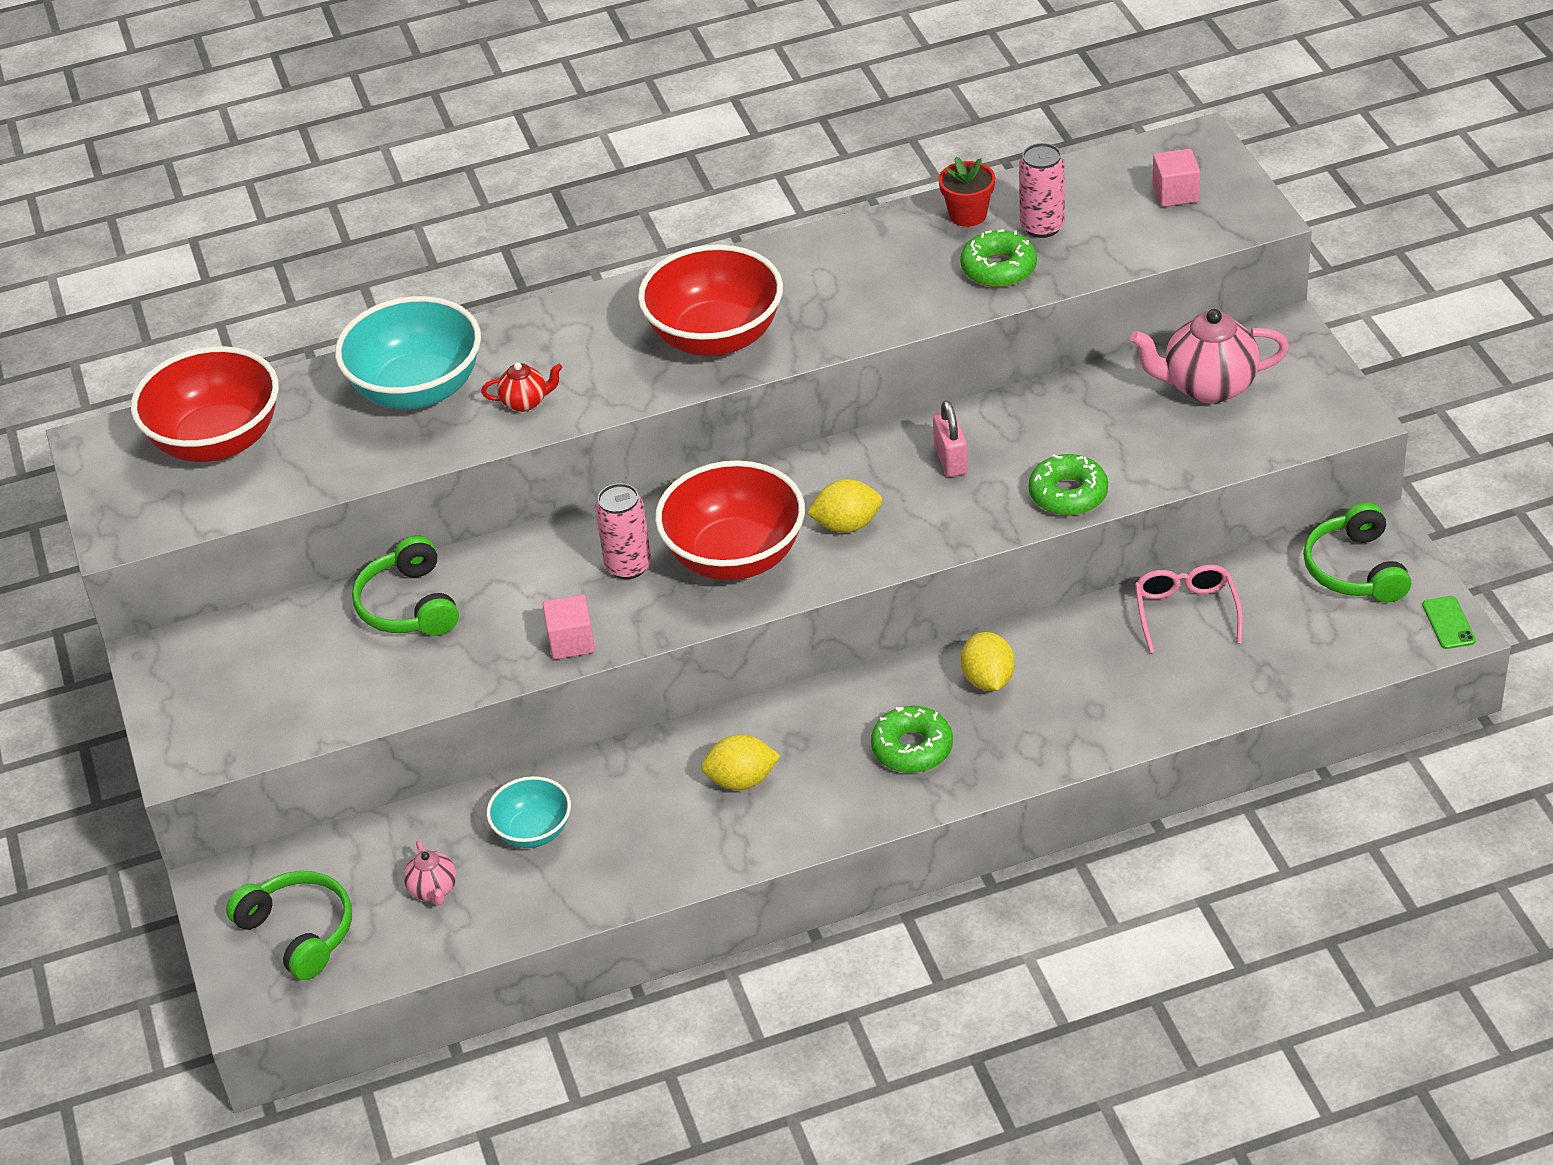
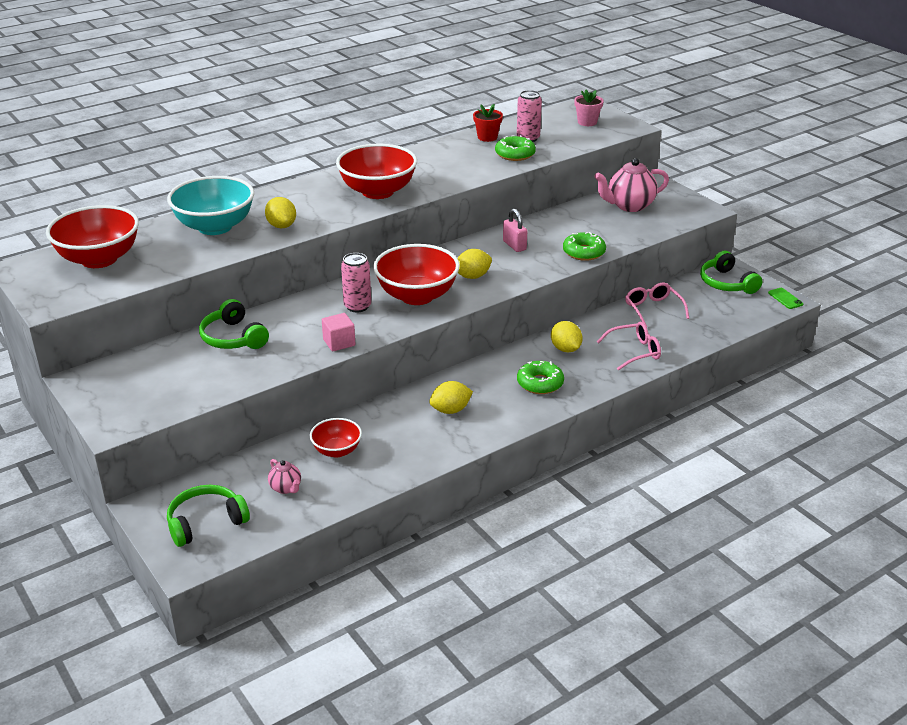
camera: 20 degrees left, 10 degrees down
(299, 932) = (206, 522): green headphones -> green headphones turned 60 degrees counterclockwise
(525, 402) = (281, 226): red teapot -> yellow lemon
(533, 831) = (337, 451): turquoise bowl -> red bowl
(1107, 704) = (634, 351): none -> pink glasses
(1175, 193) = (587, 122): pink cube -> pink flower pot

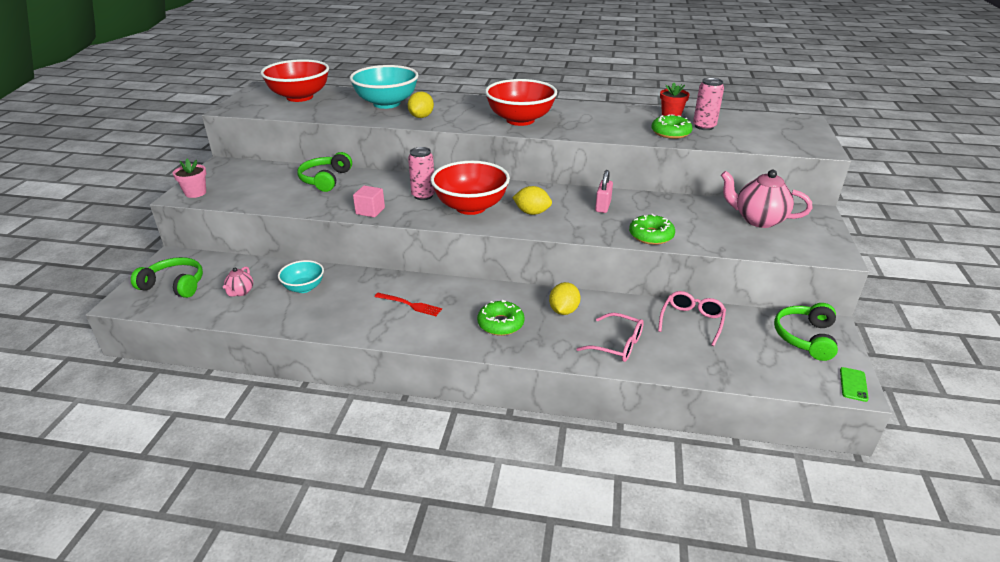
camera: 45 degrees right, 0 degrees up
(337, 451) = (304, 288): red bowl -> turquoise bowl
(450, 410) = (410, 305): yellow lemon -> red fork
(587, 122) = (782, 132): pink flower pot -> pink flower pot (195, 193)

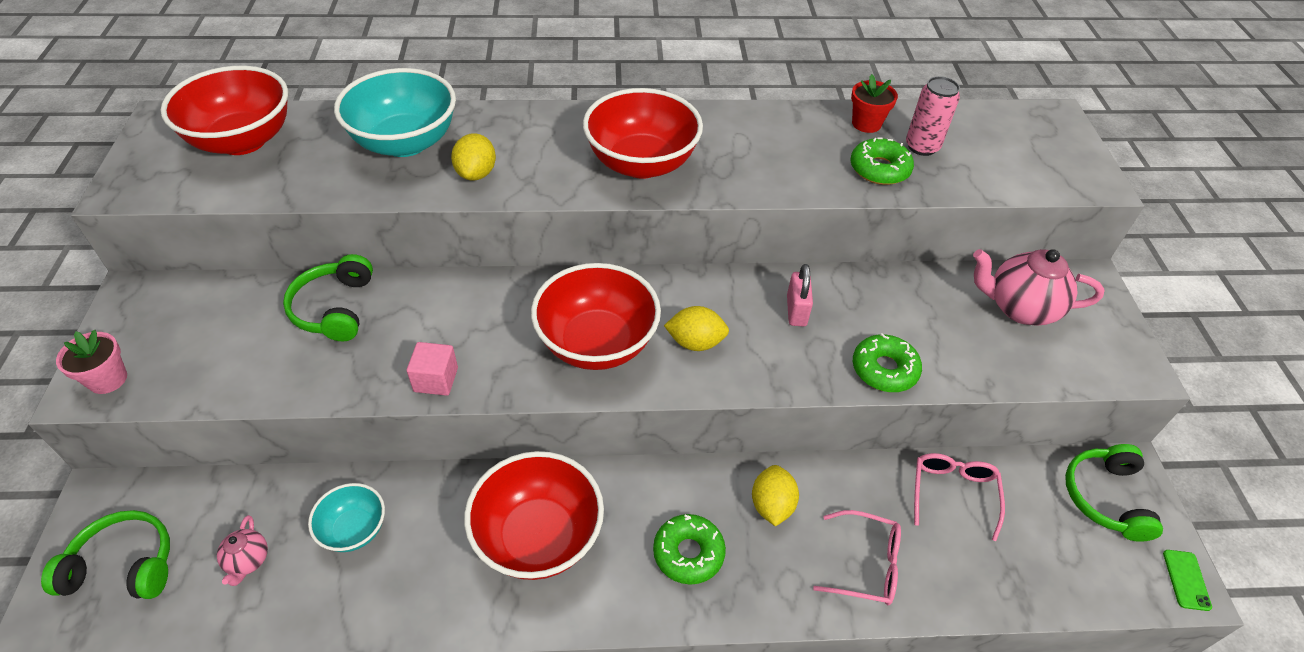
camera: 15 degrees left, 15 degrees up
(410, 305) = (538, 537): red fork -> red bowl
(423, 195) = (512, 326): pink can -> none

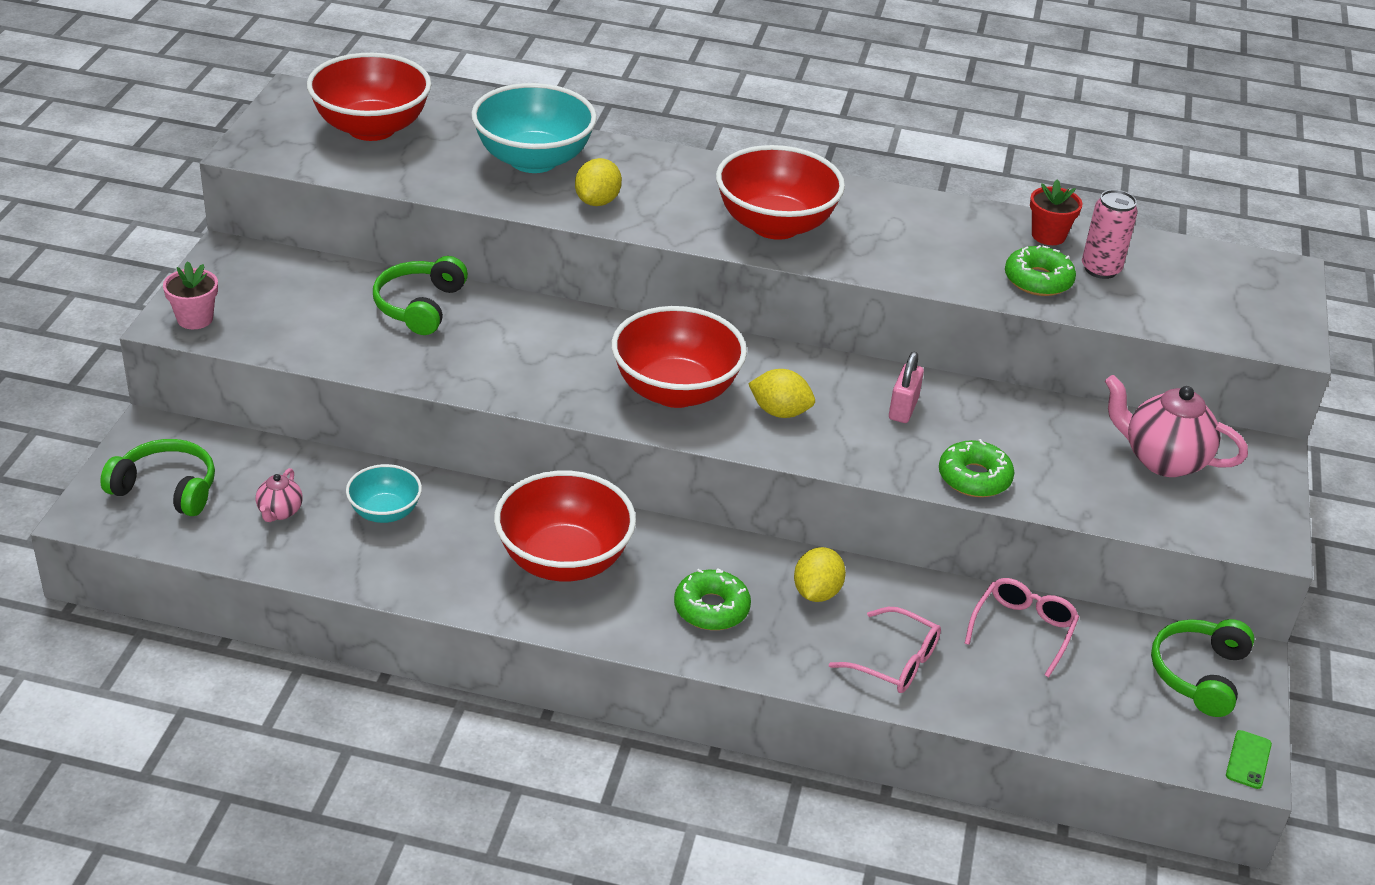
camera: 15 degrees right, 10 degrees down
(436, 379) = (502, 385): pink cube -> none

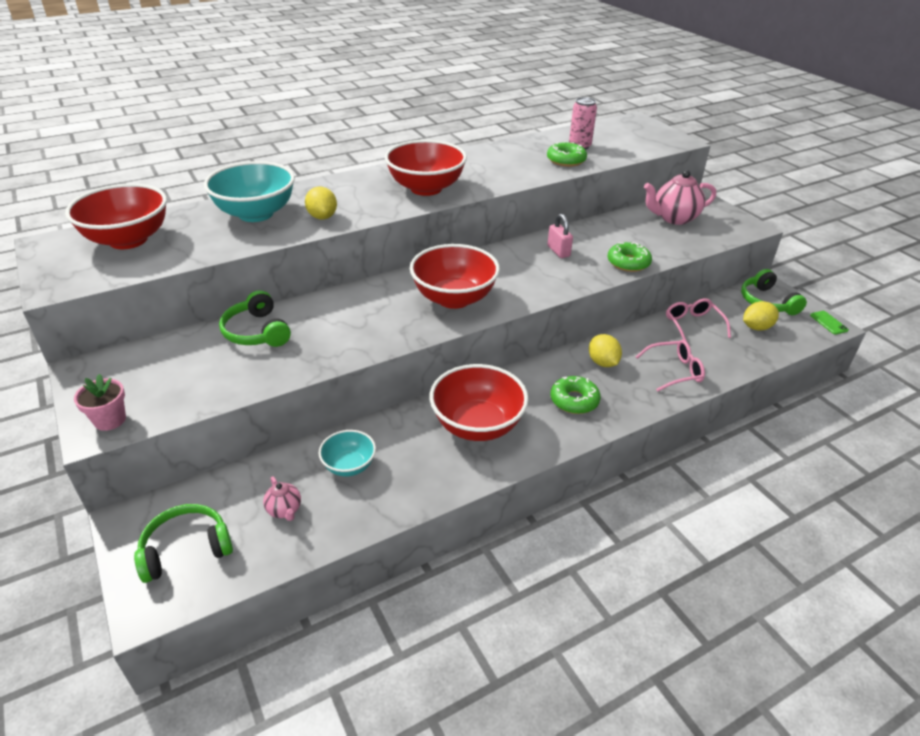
camera: 40 degrees left, 0 degrees up
(780, 412) = (513, 281): yellow lemon -> yellow lemon (756, 327)
(1048, 235) = (540, 143): red flower pot -> none

